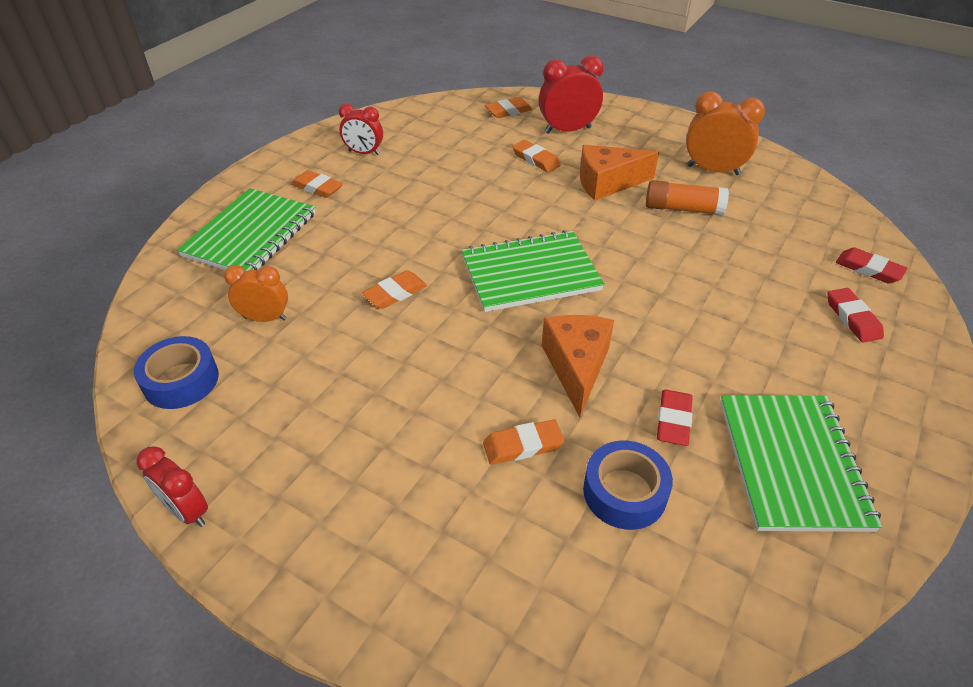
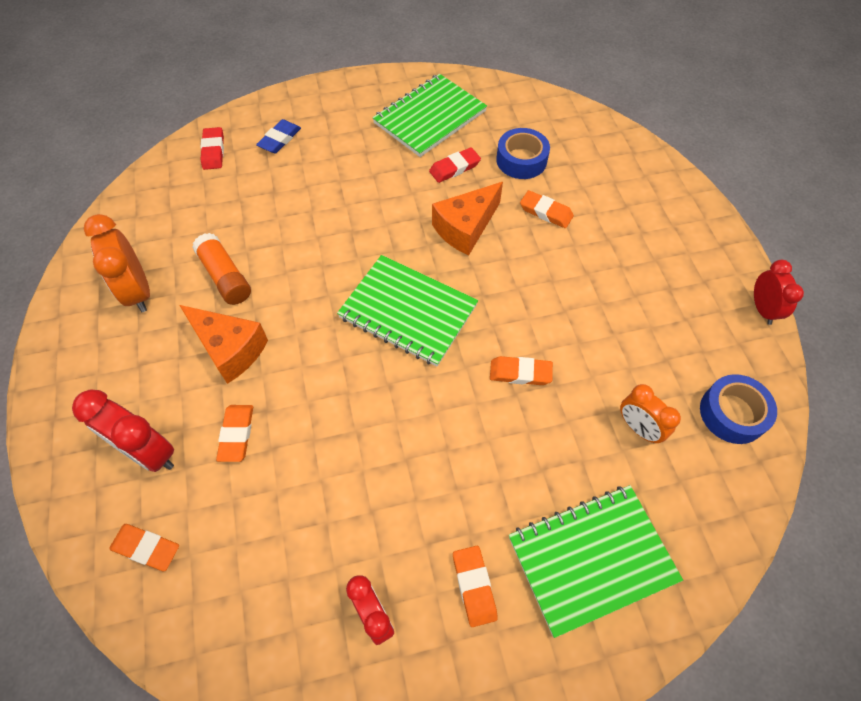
camera: 135 degrees left, 15 degrees up
(852, 318) = (279, 139): red eraser -> blue eraser

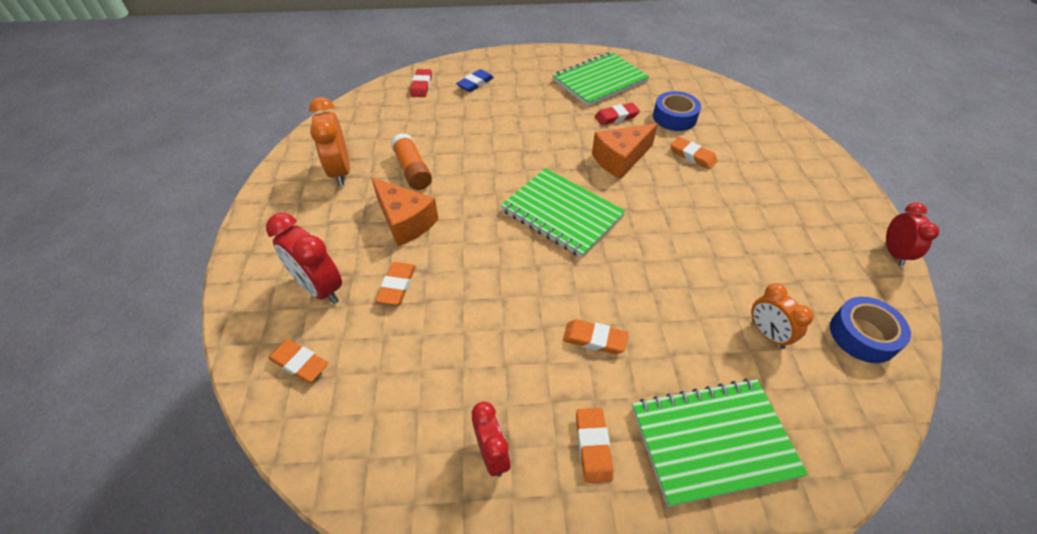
camera: 10 degrees right, 10 degrees down
(520, 373) = (657, 273): orange eraser -> orange eraser (594, 339)

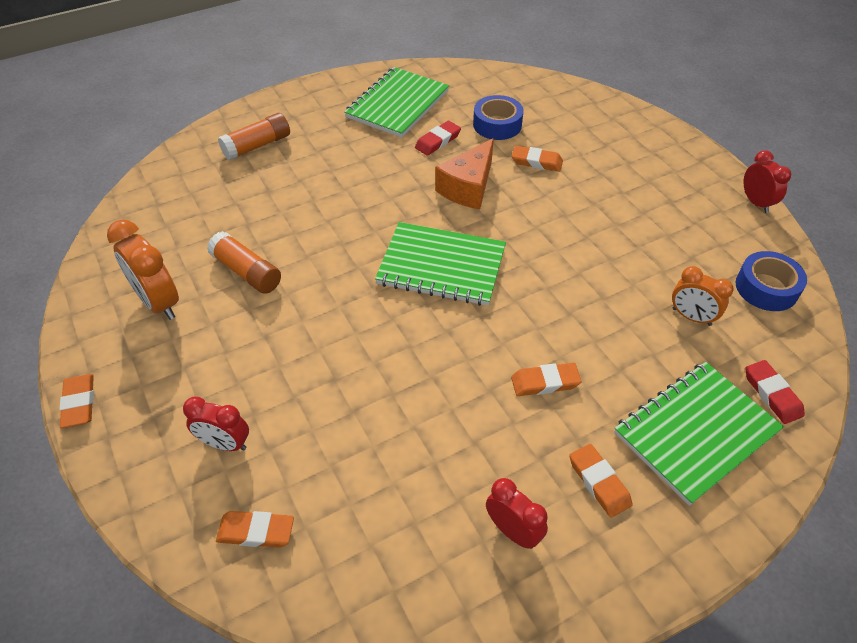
camera: 25 degrees left, 0 degrees up
(320, 288) = (225, 443): red clock -> red clock, size x0.66
(397, 285) = (312, 407): orange eraser -> orange eraser (79, 403)
(405, 221) = (276, 334): orange cheese -> none
(421, 86) = (192, 167): red eraser -> red eraser (772, 394)
(475, 83) = (257, 146): blue eraser -> orange glue stick

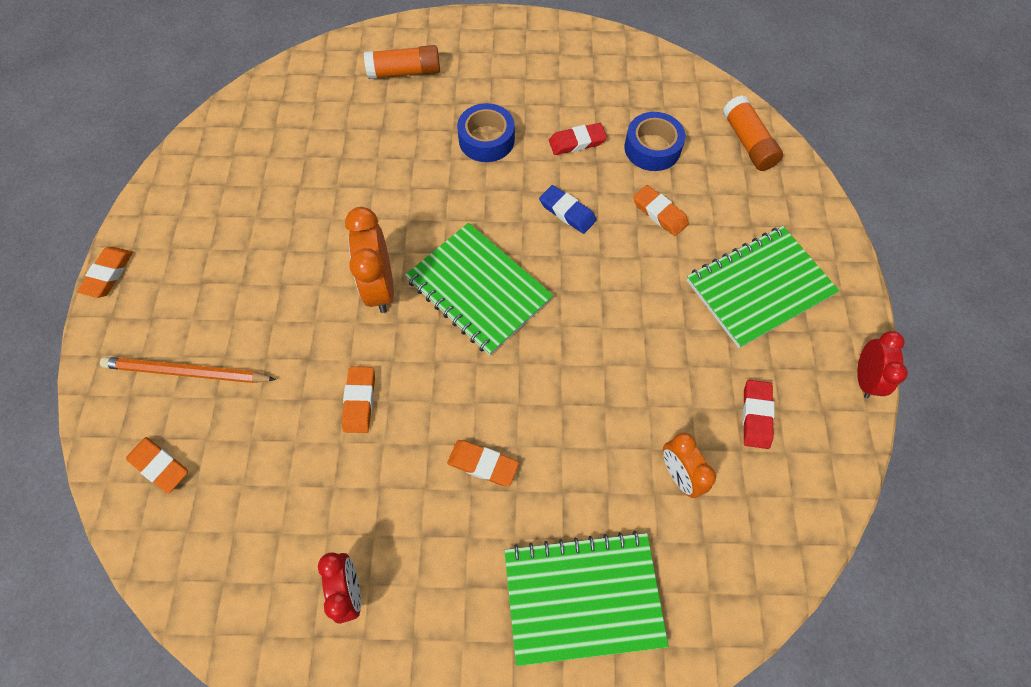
camera: 30 degrees right, 15 degrees up
(158, 302) = (221, 206): orange clock -> orange clock (380, 286)
(225, 443) = (187, 372): red clock -> orange pencil
(246, 272) = (308, 210): orange glue stick -> orange glue stick (747, 142)
(398, 104) = (568, 79): green notebook -> green notebook (759, 288)
(468, 187) = (567, 212): orange cheese -> blue eraser
(599, 482) = (455, 591): orange eraser -> orange eraser (359, 401)
(766, 288) = (787, 485): blue tape -> blue tape (486, 139)
(772, 394) = (692, 603): red eraser -> red eraser (756, 415)

